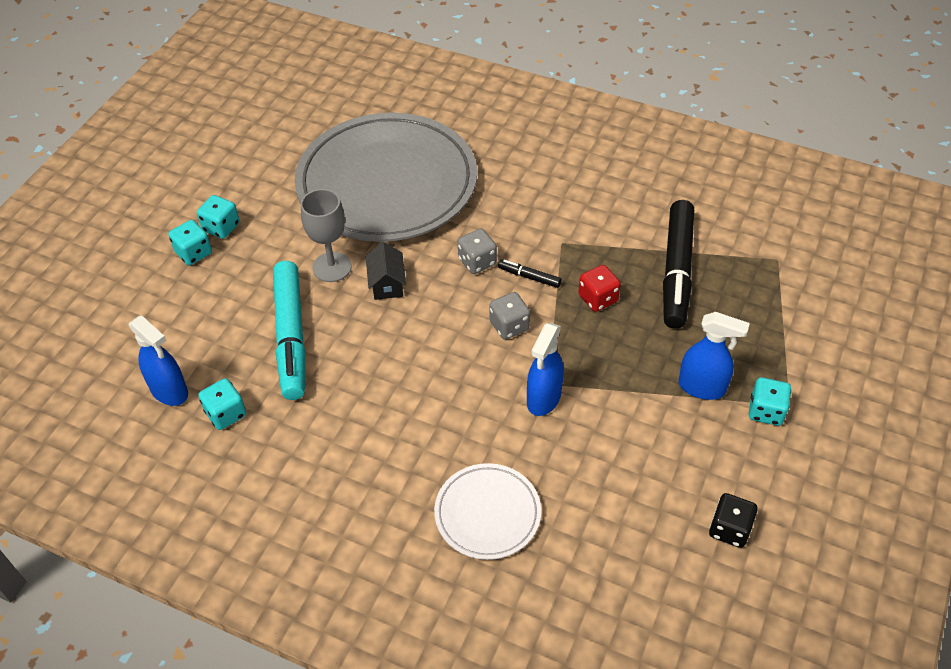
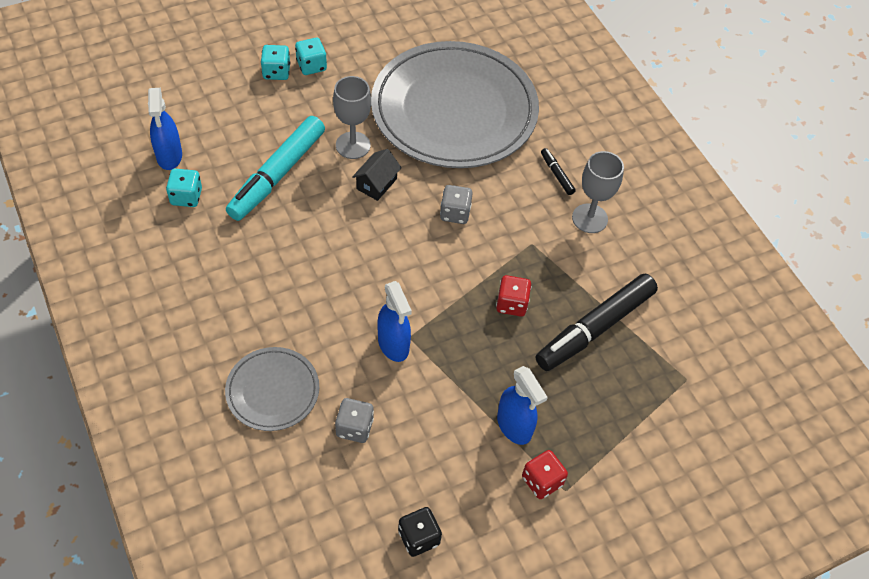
camera: 35 degrees right, 5 degrees up
(487, 513) = (273, 391): white plate -> grey plate
(509, 326) = (426, 276): grey dice -> grey dice (354, 427)
(529, 277) = (479, 251): black marker -> black marker (557, 174)
(543, 398) = (393, 345): blue spray bottle -> blue spray bottle turned 90 degrees counterclockwise
(583, 194) = (589, 218): none -> grey goblet
(766, 411) = (542, 481): turquoise dice -> red dice

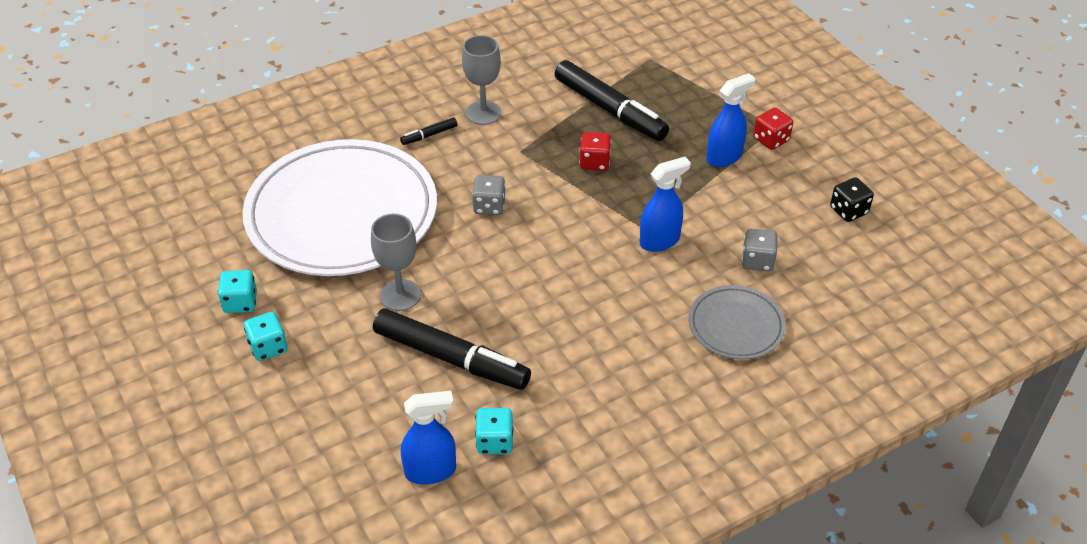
camera: 90 degrees left, 10 degrees down
(276, 72) = (279, 381): turquoise dice -> turquoise dice (240, 302)
(277, 175) = (451, 358): turquoise marker -> black marker
(376, 184) = (456, 270): black house -> none
(454, 110) = (342, 214): grey plate -> white plate

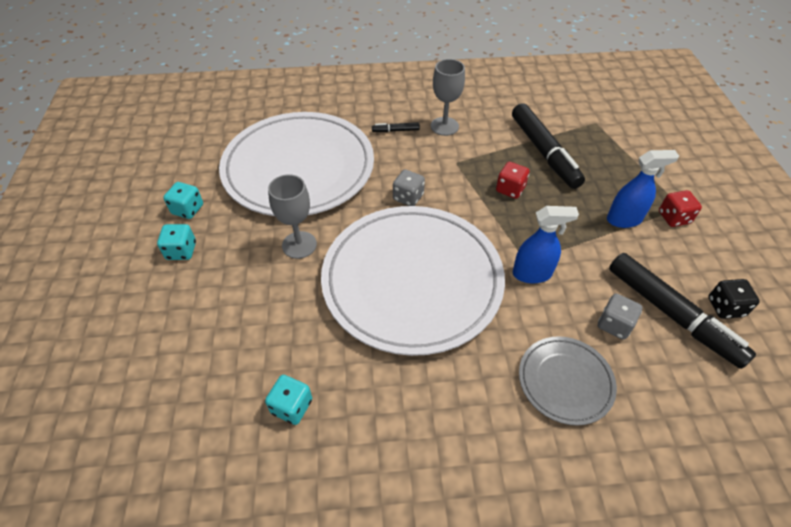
camera: 25 degrees right, 5 degrees up
(431, 471) = (224, 412): blue spray bottle -> none
(451, 358) = (304, 313): black marker -> black marker (671, 314)
(544, 289) = (412, 281): none -> white plate

